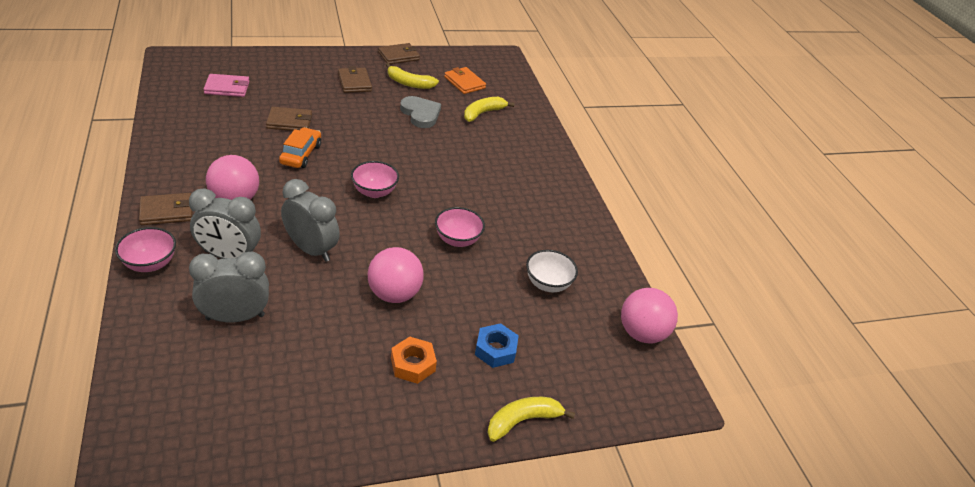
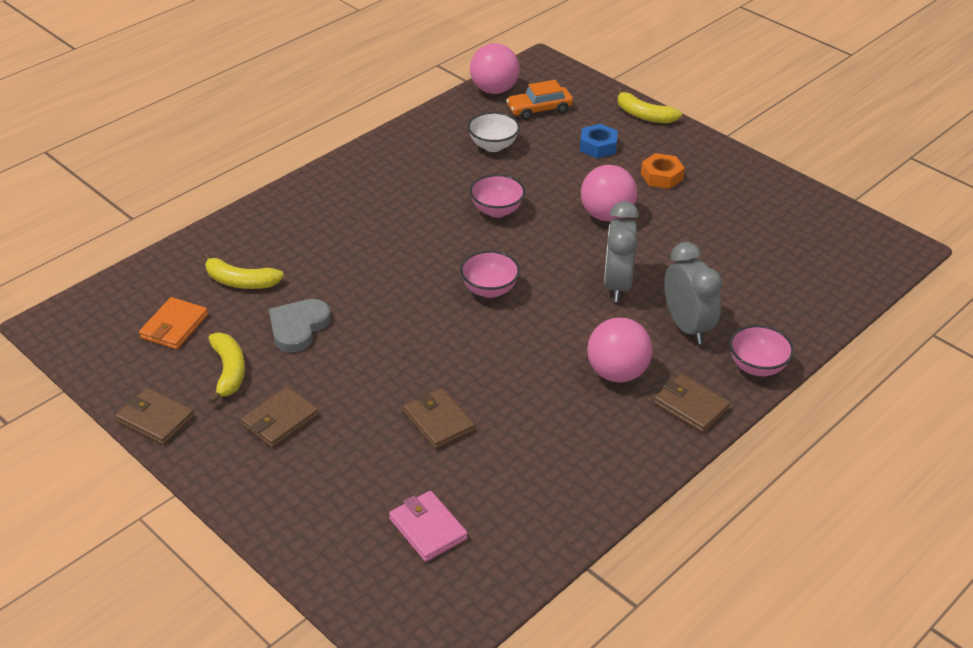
camera: 115 degrees left, 0 degrees up
(235, 317) = (738, 282): grey clock -> none
(301, 154) = (490, 374): orange car -> orange car (539, 109)

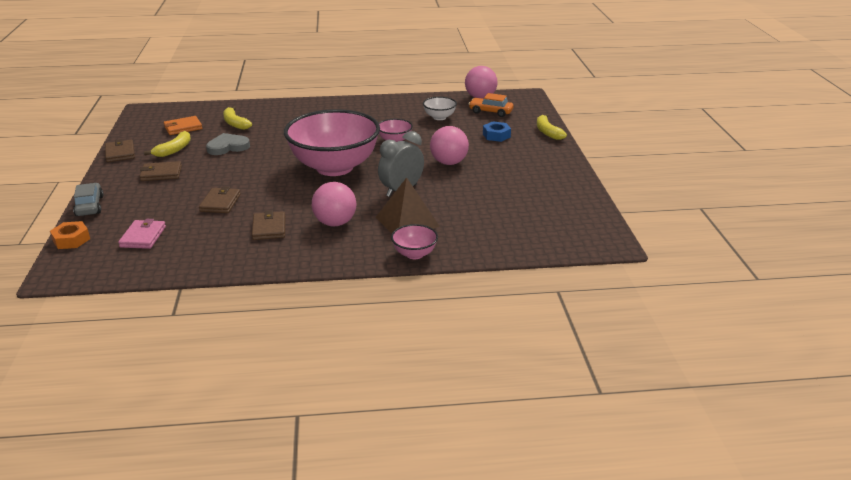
camera: 40 degrees right, 10 degrees down
(271, 528) = (90, 206): none -> grey car
(489, 290) = (334, 167): pink bowl -> pink bowl, size x2.42
(661, 176) = (510, 159): orange nut -> orange nut (71, 240)
(687, 327) = (407, 221): grey clock -> brown pyramid
(691, 406) = (347, 252): brown wallet -> brown wallet (269, 228)

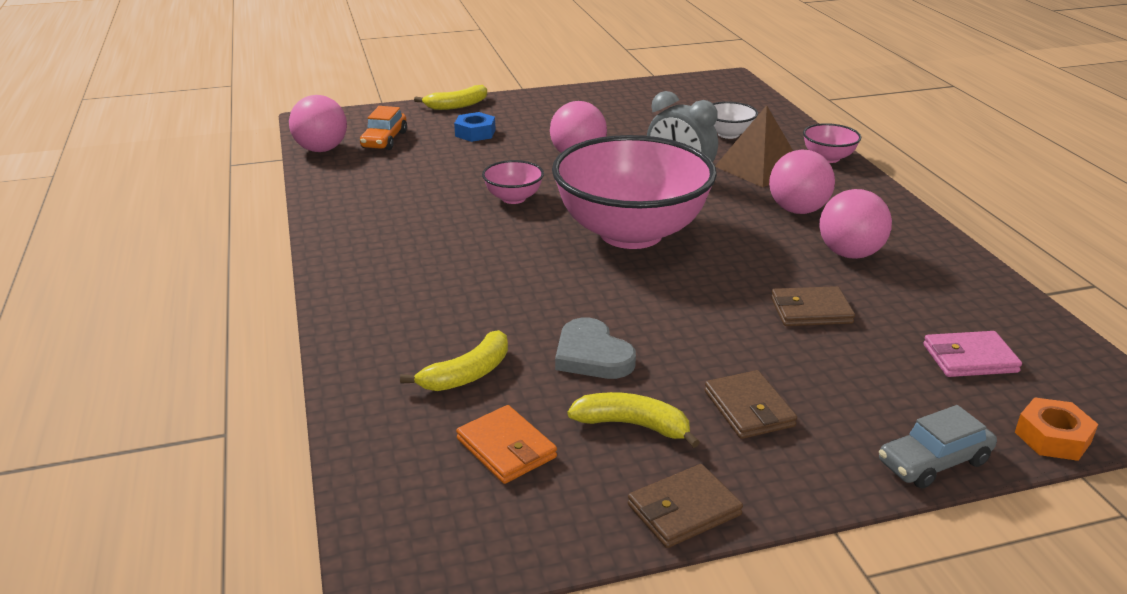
camera: 100 degrees left, 0 degrees up
(269, 228) = (849, 254): brown wallet -> pink ball
(439, 117) = (410, 173): white bowl -> white bowl (728, 134)

